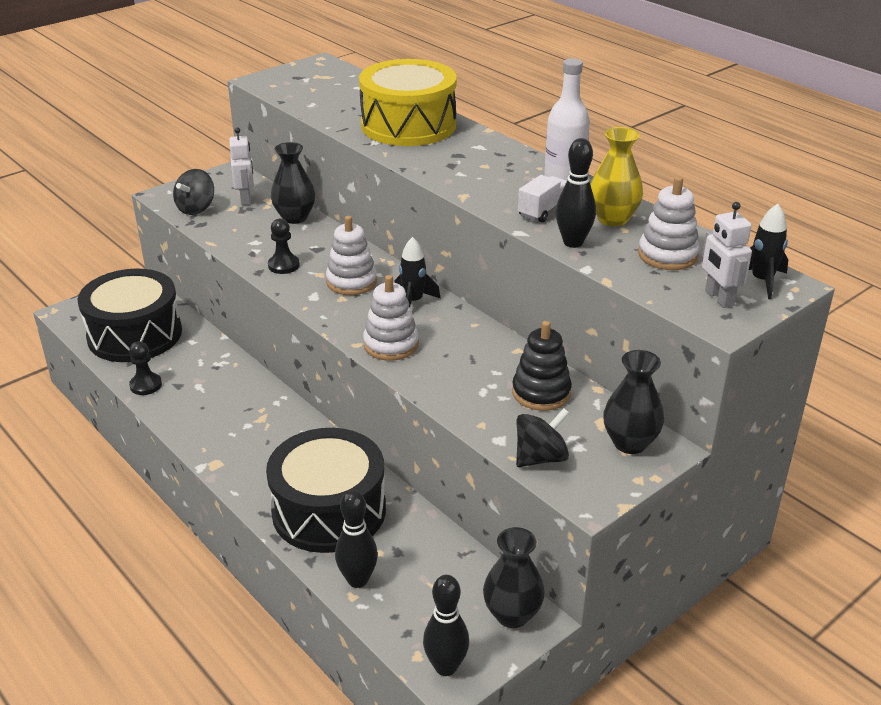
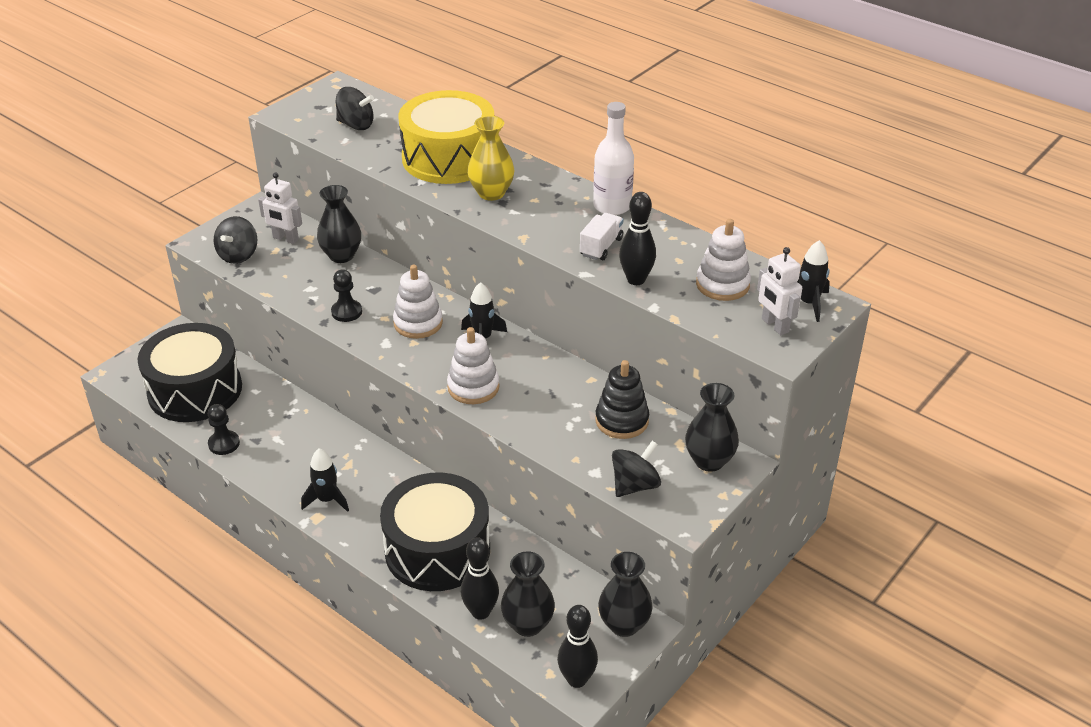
camera: 10 degrees left, 5 degrees up
(230, 449) = (327, 500): none -> black rocket
(246, 199) = (285, 239): white robot -> white robot turned 135 degrees clockwise
(326, 93) = (356, 125): none -> black spinning top
(405, 600) = (528, 624): none -> black vase
(612, 219) = (666, 249): yellow vase -> yellow vase (491, 193)

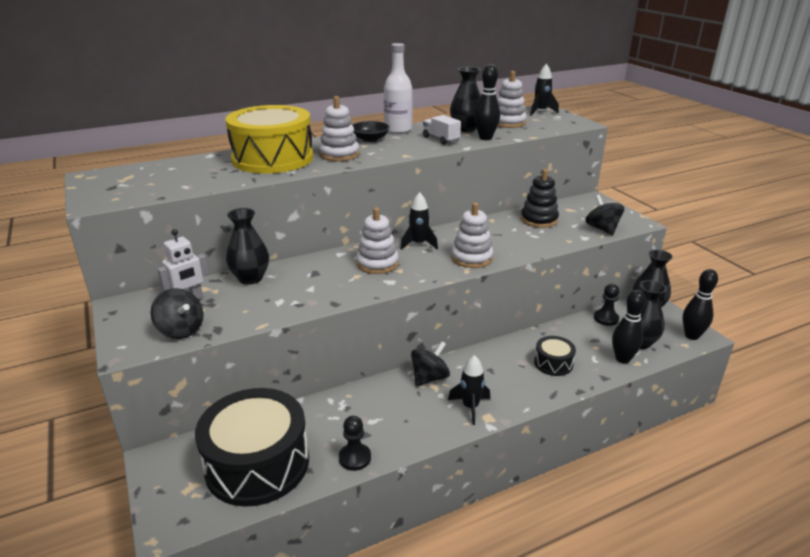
camera: 65 degrees left, 10 degrees down
(346, 312) = (332, 290): black pawn -> black pawn (606, 318)
(356, 125) = (169, 179): black spinning top -> black spinning top (429, 378)
(437, 549) = (553, 363): black drum -> black drum, size x0.46
(491, 193) = (339, 154): yellow vase -> white stacking toy
(560, 197) = (370, 139): none -> black bowl
(709, 461) = (589, 205): black vase -> black vase (466, 129)
(774, 325) = (556, 120): white robot -> none

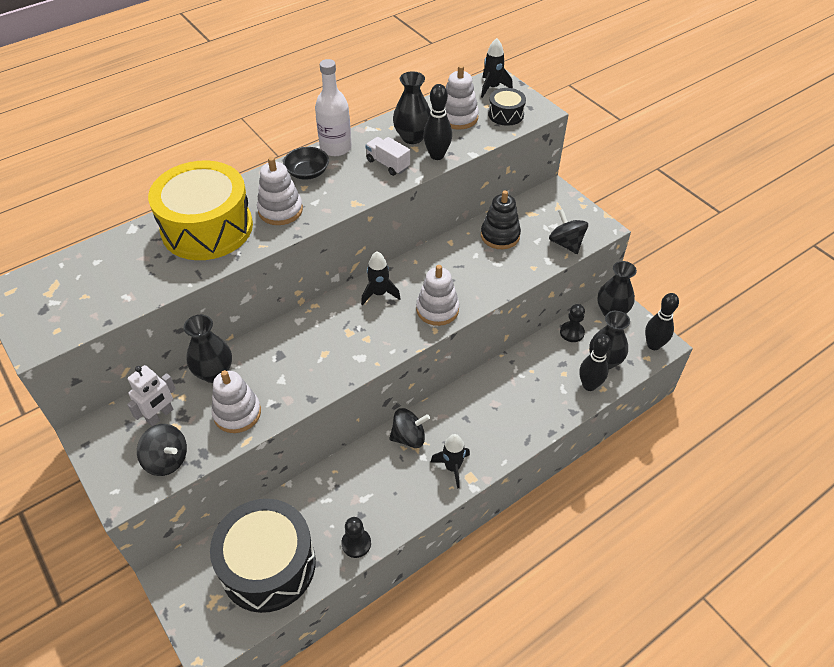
camera: 10 degrees left, 20 degrees up
(377, 264) = (342, 331): white stacking toy -> white stacking toy (237, 413)
(429, 378) = (409, 437): black spinning top -> black spinning top turned 45 degrees clockwise
(553, 363) = (524, 401): black drum -> black drum (506, 114)

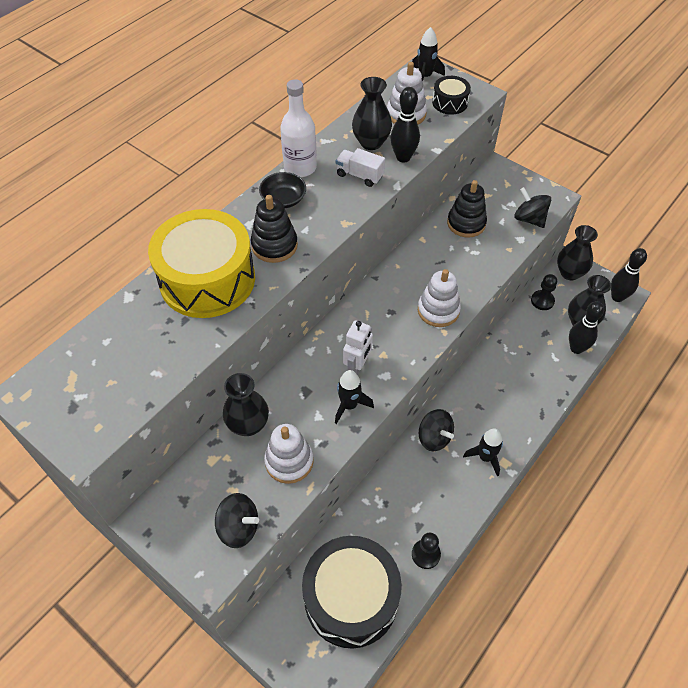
camera: 15 degrees left, 5 degrees up
(160, 415) = (212, 483): white robot -> white robot (357, 366)
(280, 210) = (274, 245): white stacking toy -> black stacking toy
(379, 293) = (376, 306): black rocket -> black rocket (349, 405)
(409, 437) = (434, 437): black spinning top -> black spinning top turned 75 degrees clockwise

